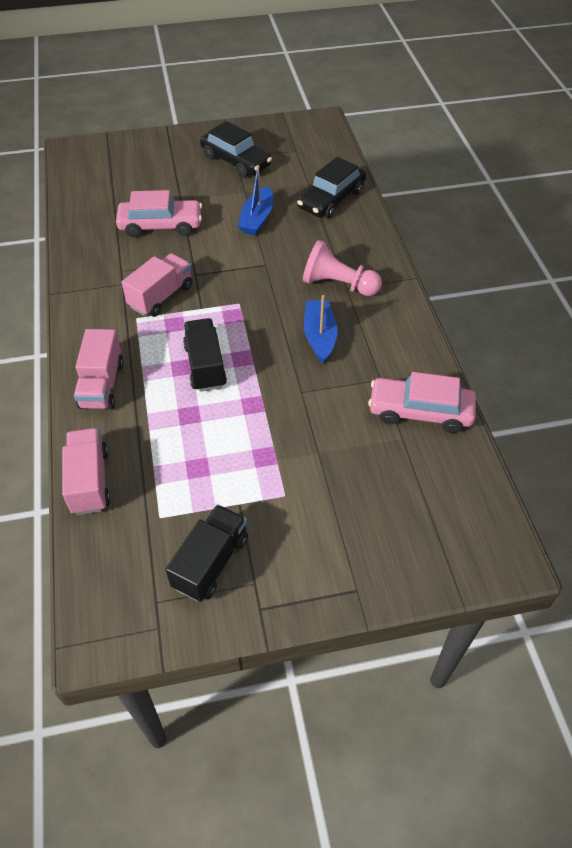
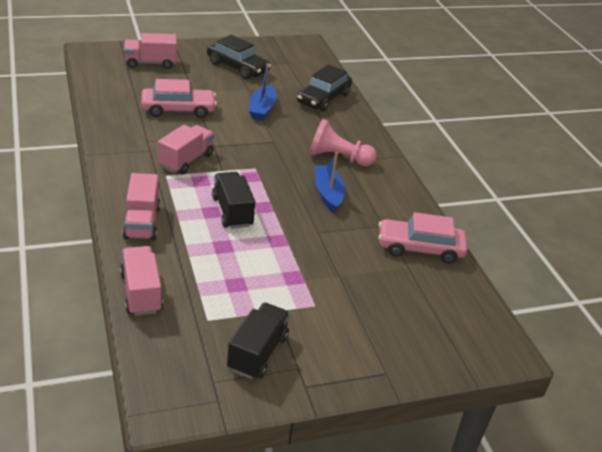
camera: 10 degrees left, 15 degrees down
(137, 161) = (150, 63): none -> pink truck

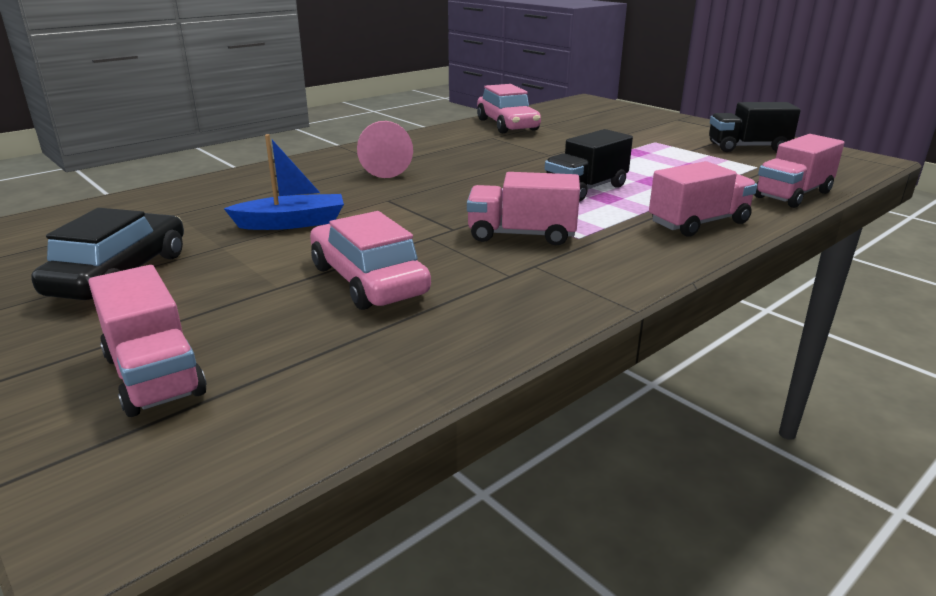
camera: 110 degrees left, 10 degrees down
(323, 98) = (211, 195): black car -> none
(328, 194) = (472, 160): blue boat -> none

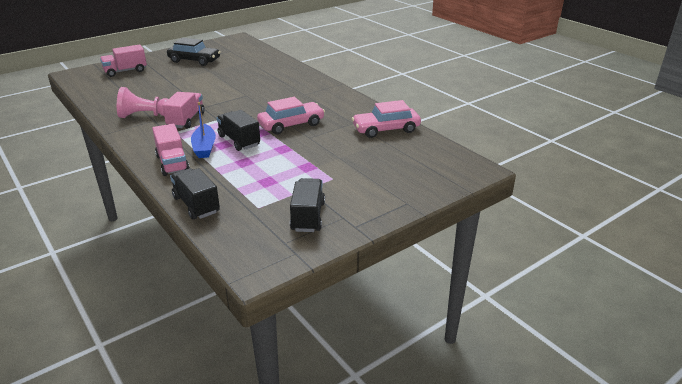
camera: 95 degrees right, 5 degrees up
(292, 223) = (226, 79): blue boat -> blue boat (204, 147)
(368, 280) = (163, 93): pink car -> pink car (291, 125)
(385, 166) = (298, 94): pink pawn -> pink pawn (145, 116)
(792, 195) = (196, 205): pink truck -> black truck

